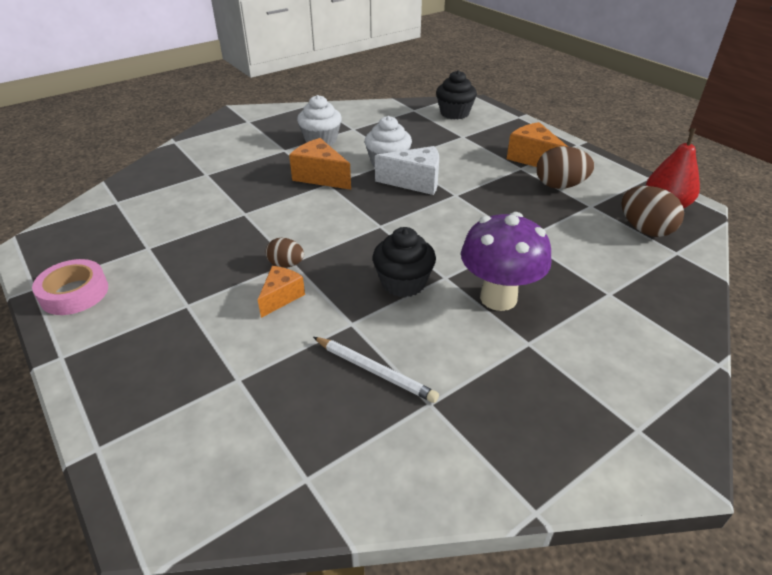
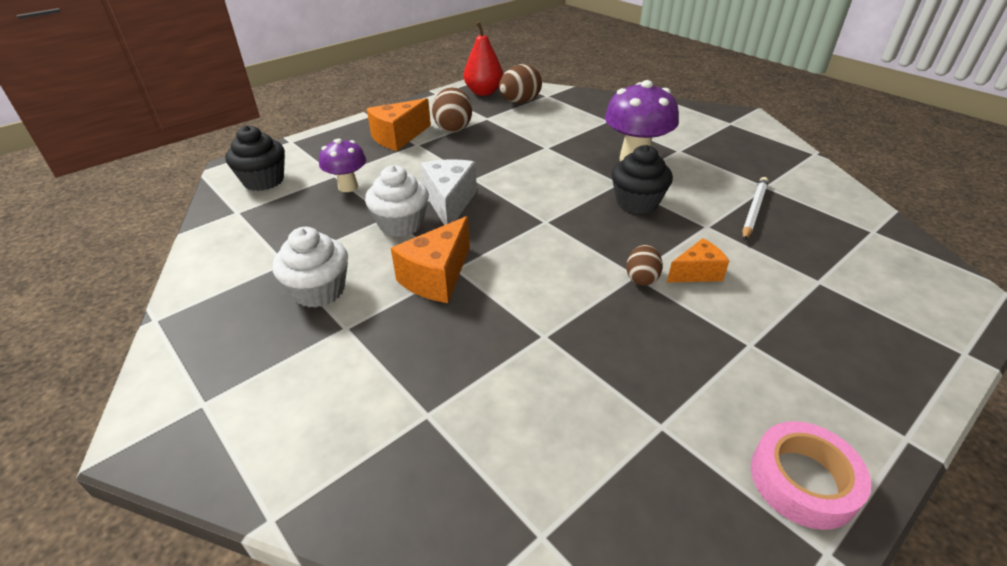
camera: 95 degrees left, 0 degrees up
(281, 297) = (696, 273): orange cheese -> orange cheese turned 135 degrees clockwise
(444, 142) = (348, 187): none -> purple mushroom

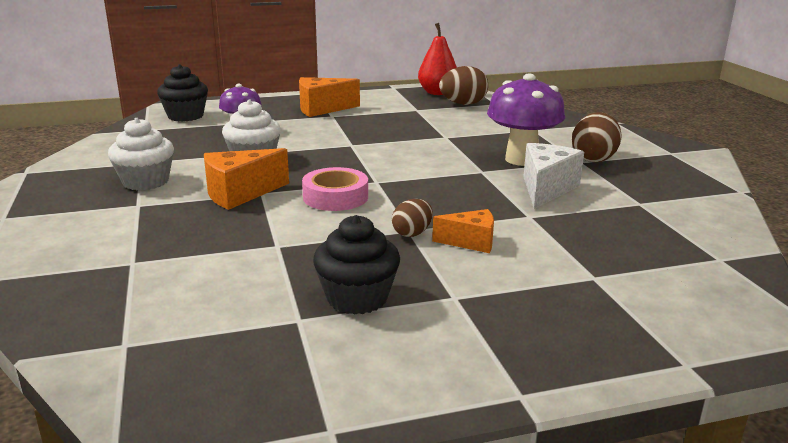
camera: 25 degrees right, 15 degrees down
(449, 203) = (309, 155): white cheese -> white cheese (546, 189)
(453, 128) = (377, 111): brown egg -> brown egg (593, 159)
(637, 202) = (480, 187): black cupcake -> black cupcake (357, 298)
(753, 210) = (598, 216): white pencil -> none
(803, 480) = (374, 386): pink tape -> pink tape (335, 197)

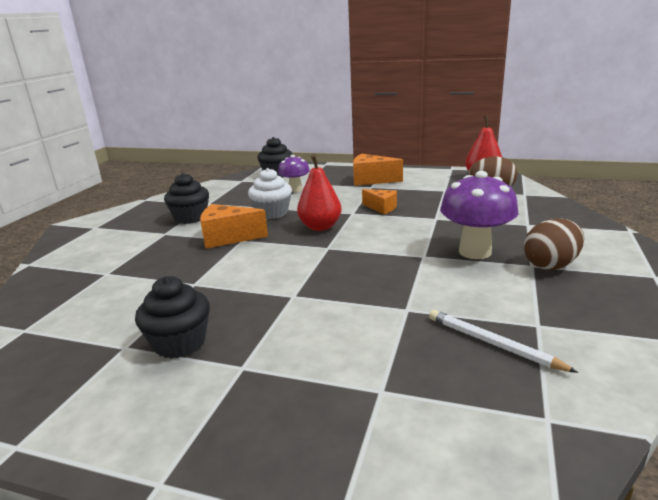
camera: 35 degrees right, 0 degrees up
(146, 182) = (190, 218): white cupcake -> black cupcake
(335, 197) = (282, 254): pink tape -> none
(337, 164) = (320, 227): none -> red pear
(412, 233) = (291, 299): brown egg -> none
(471, 242) = (323, 320): orange cheese -> orange cheese (381, 208)
(546, 189) = (459, 286): white cheese -> none
(627, 223) = (492, 343): none -> white pencil

